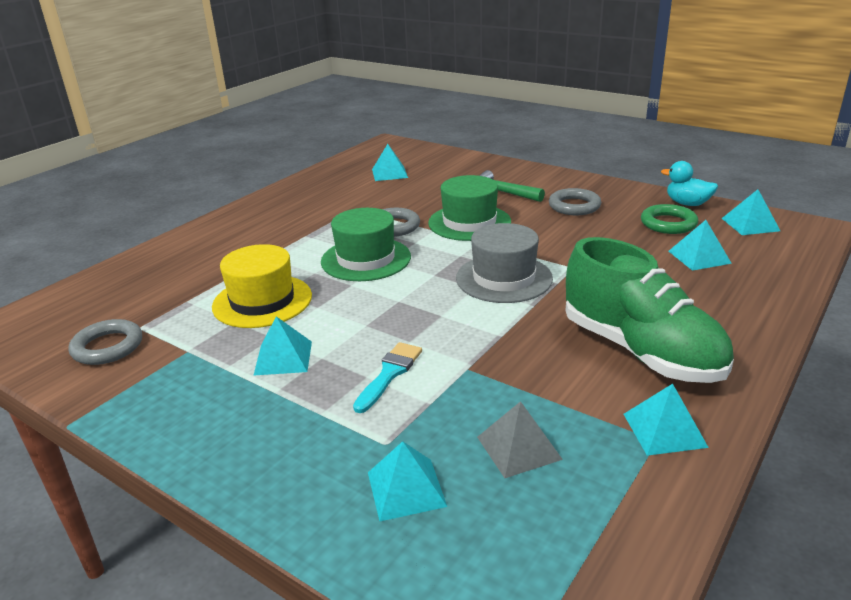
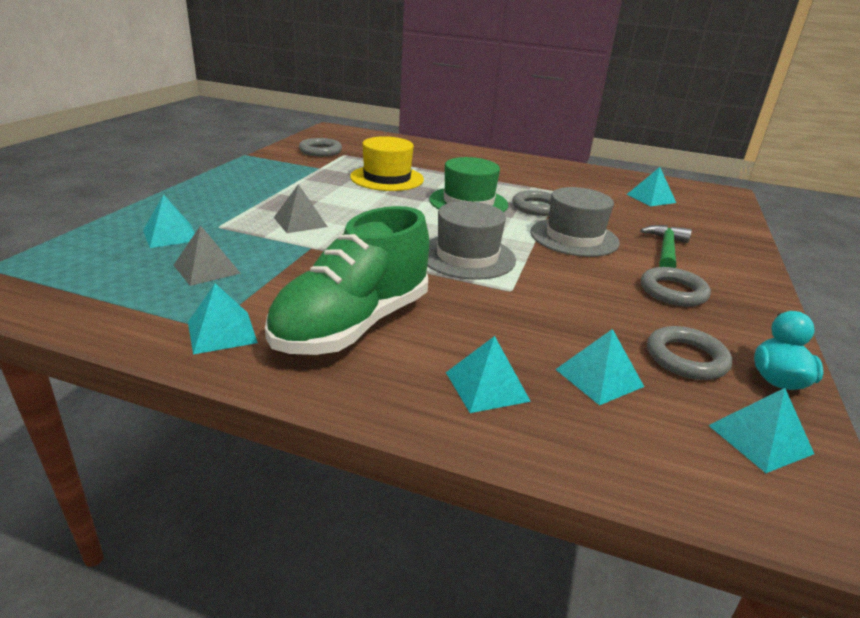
camera: 70 degrees right, 0 degrees up
(283, 358) = (316, 191): turquoise pyramid -> turquoise pyramid (486, 386)
(389, 374) = (300, 222): turquoise brush -> grey pyramid
(469, 222) = (574, 237): green hat -> grey hat
(668, 223) = (686, 358): green ring -> grey ring

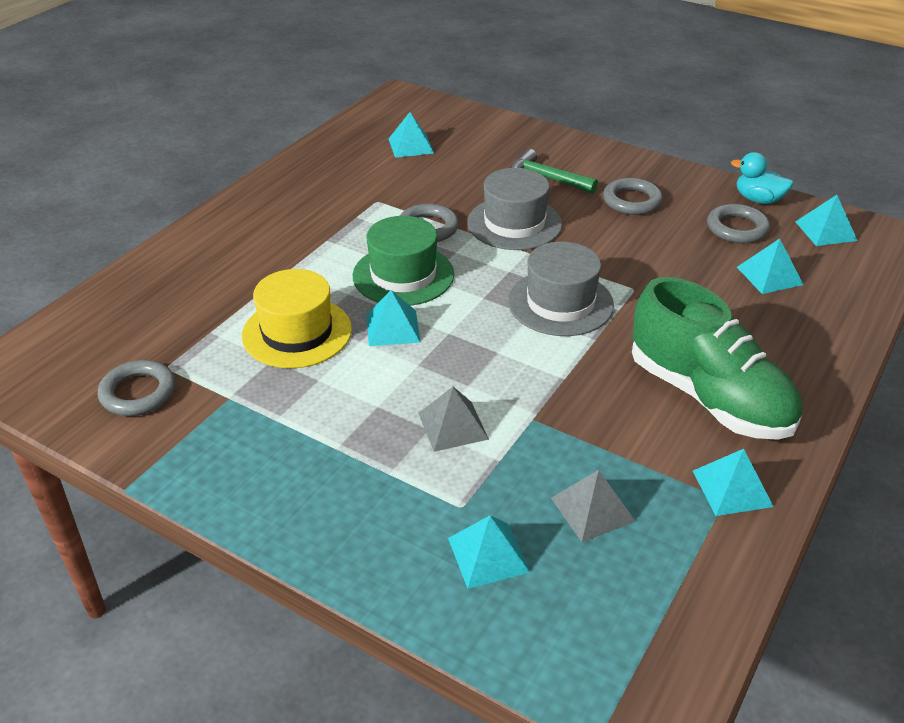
camera: 75 degrees left, 10 degrees up
(486, 386) = (791, 332): turquoise pyramid -> turquoise pyramid (392, 328)

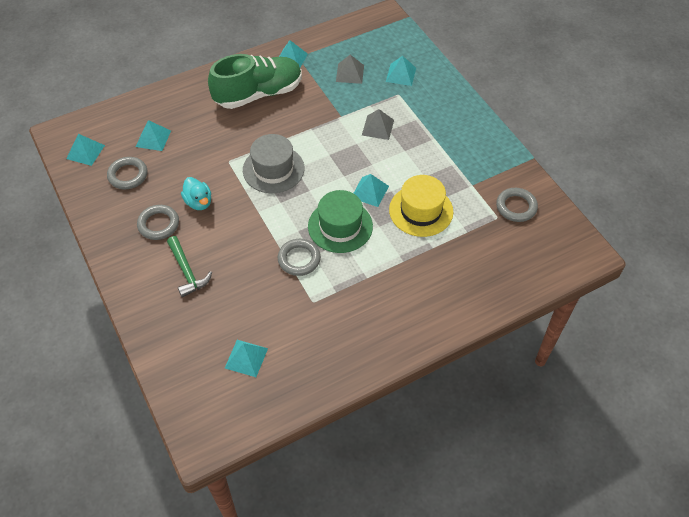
camera: 150 degrees left, 15 degrees up
(514, 223) = (245, 238): grey hat -> none
(708, 397) = (258, 94): green shoe -> green shoe turned 75 degrees clockwise
(758, 199) = (87, 190): turquoise duck -> turquoise duck (199, 202)

